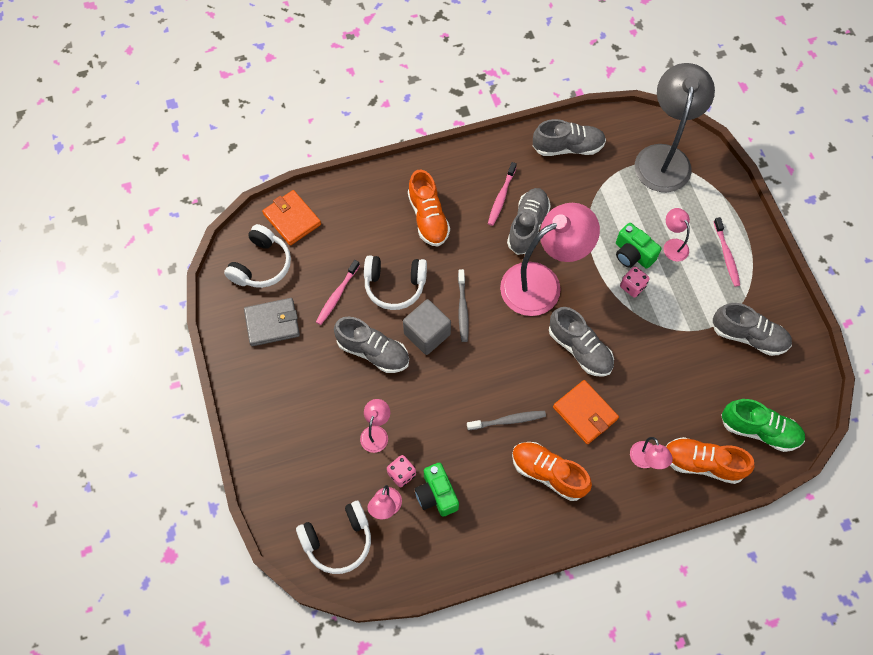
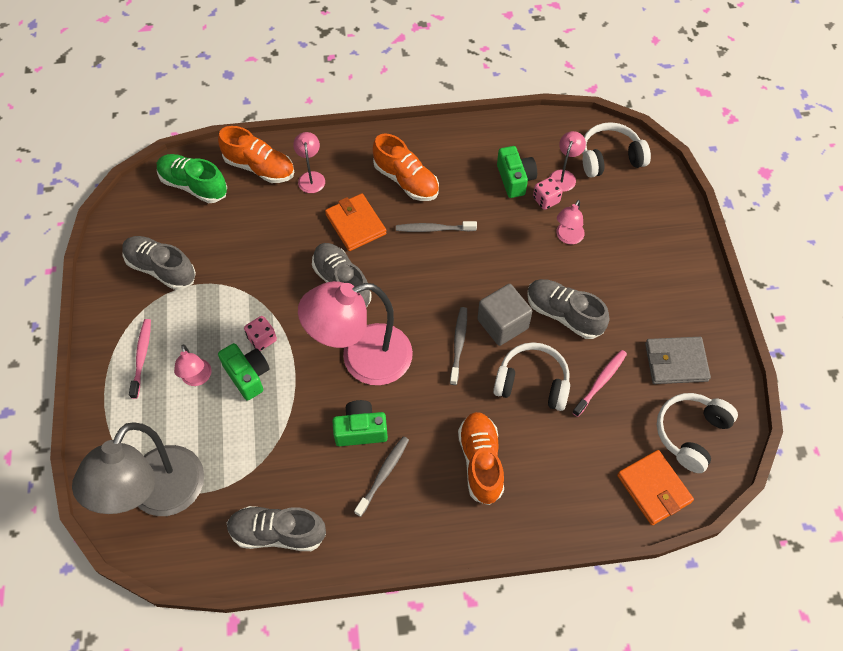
camera: 170 degrees left, 5 degrees down
(501, 197) = (383, 474): pink toothbrush -> grey toothbrush
(527, 226) = (360, 430): grey shoe -> green camera

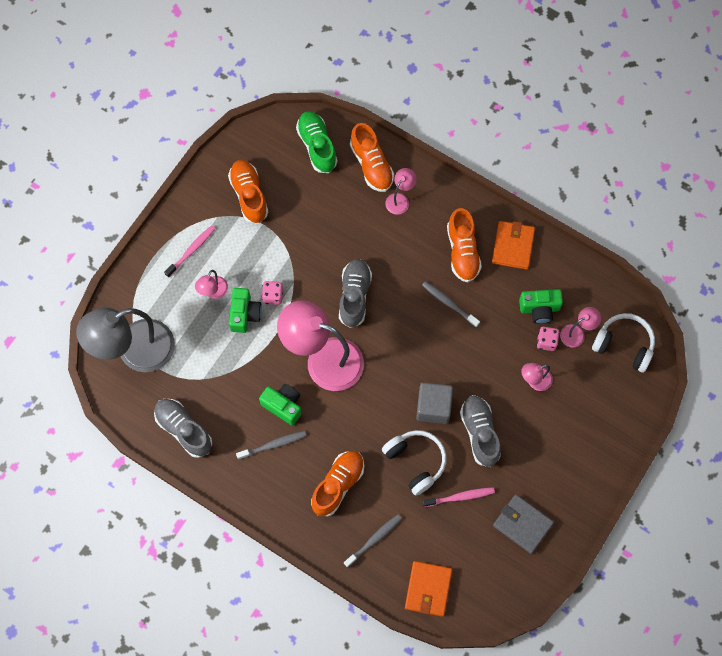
camera: 40 degrees right, 10 degrees up
(161, 269) = (249, 195): grey shoe -> orange shoe
(355, 224) = (399, 259): orange wallet -> orange wallet (513, 246)
(458, 344) = (392, 398): grey toothbrush -> grey toothbrush (374, 539)
(515, 179) = (539, 309): green camera -> green camera turned 60 degrees clockwise
(691, 434) = (485, 576): white headphones -> none

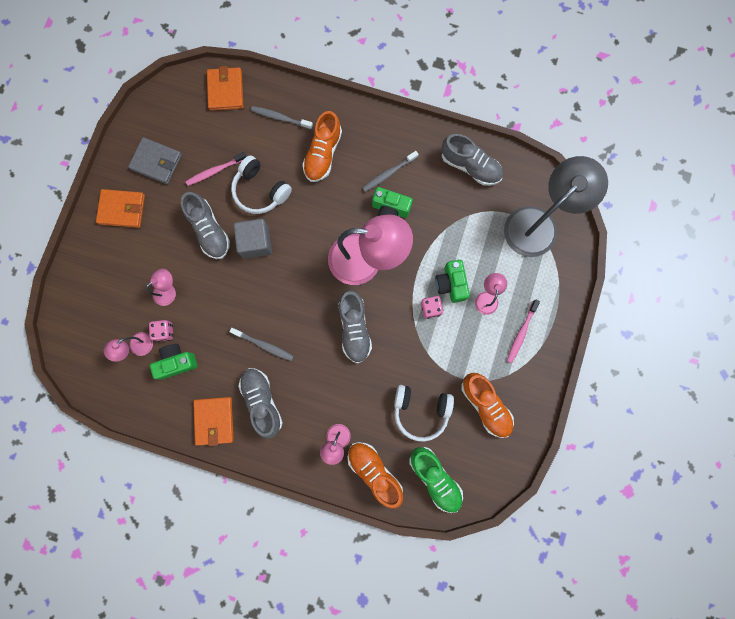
camera: 165 degrees right, 10 degrees up
(374, 539) = (280, 118): grey toothbrush -> grey toothbrush turned 75 degrees clockwise
(462, 251) = (262, 402): orange shoe -> grey shoe
(569, 480) = (122, 209): none -> orange wallet
(624, 345) = (91, 347): white headphones -> white headphones (421, 411)

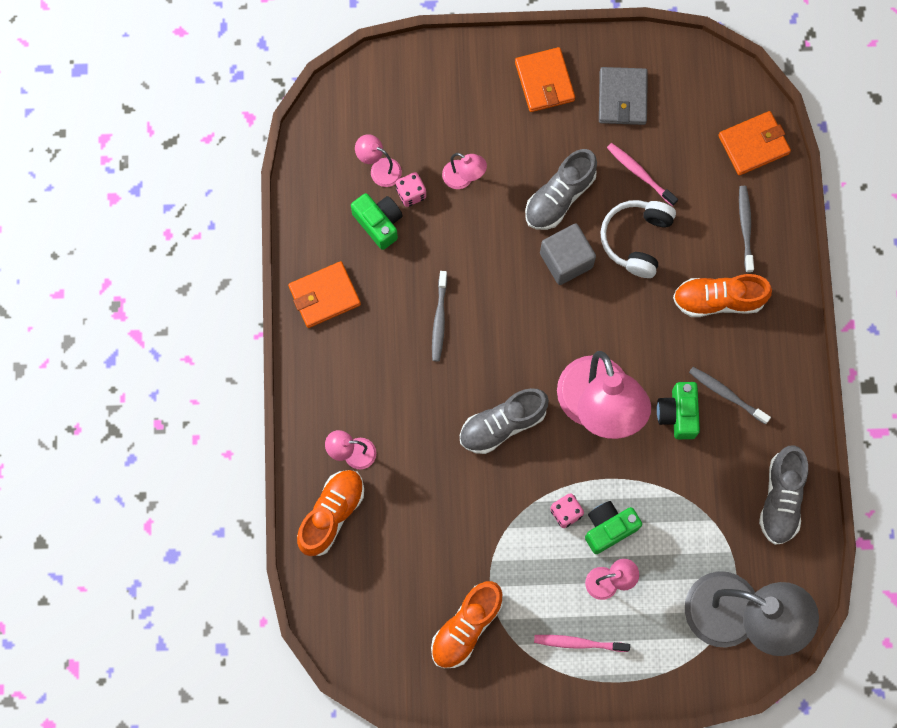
camera: 70 degrees right, 5 degrees down
(262, 402) = (368, 344): grey shoe -> none
(421, 411) = (429, 546): white headphones -> none
(435, 478) = (351, 593): green shoe -> none

